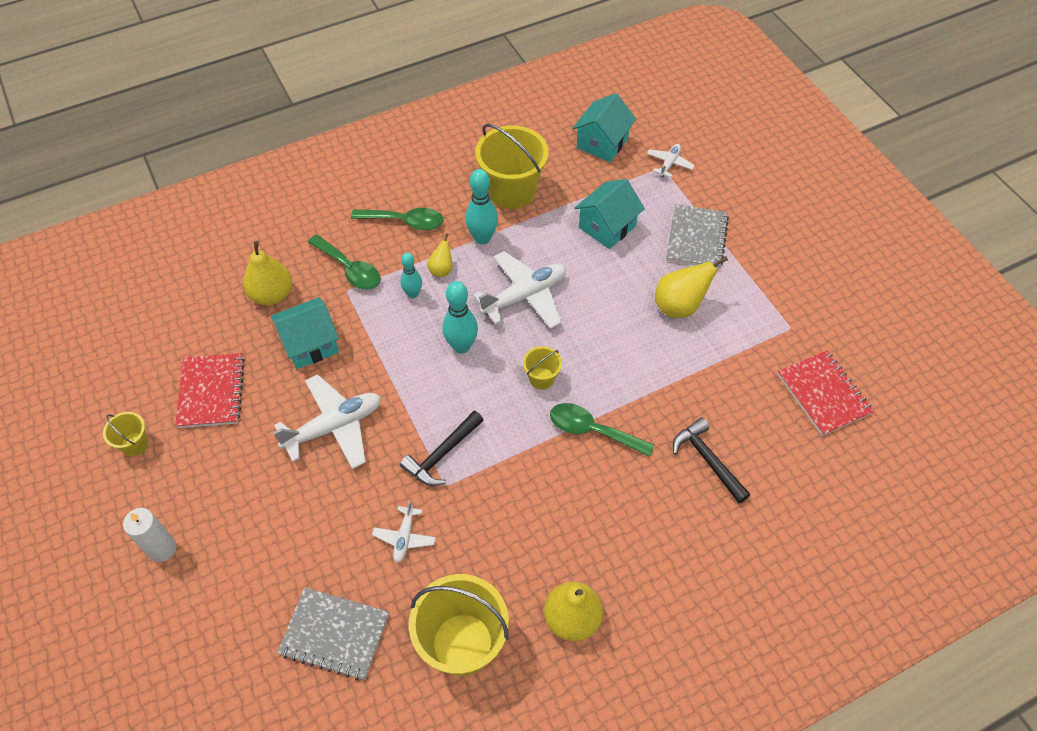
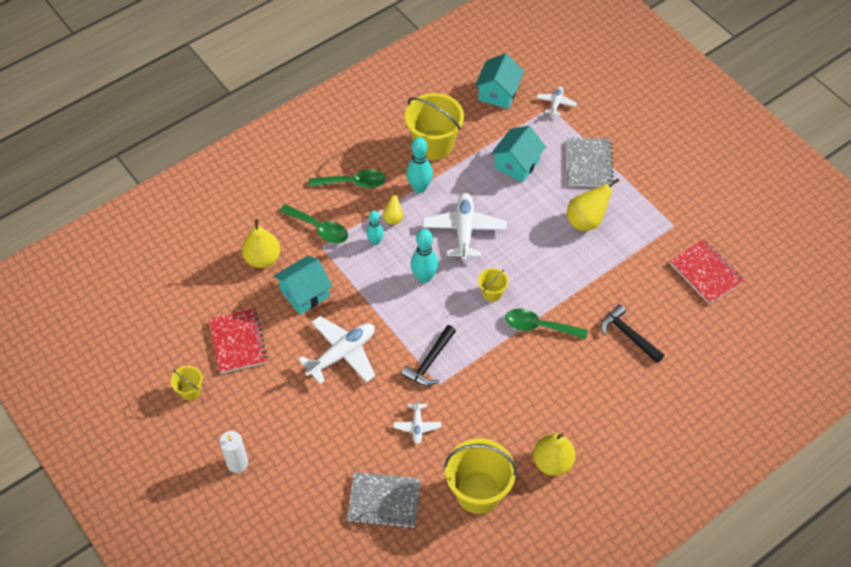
camera: 10 degrees left, 0 degrees up
(524, 296) = (464, 230): white plane -> white plane turned 45 degrees counterclockwise

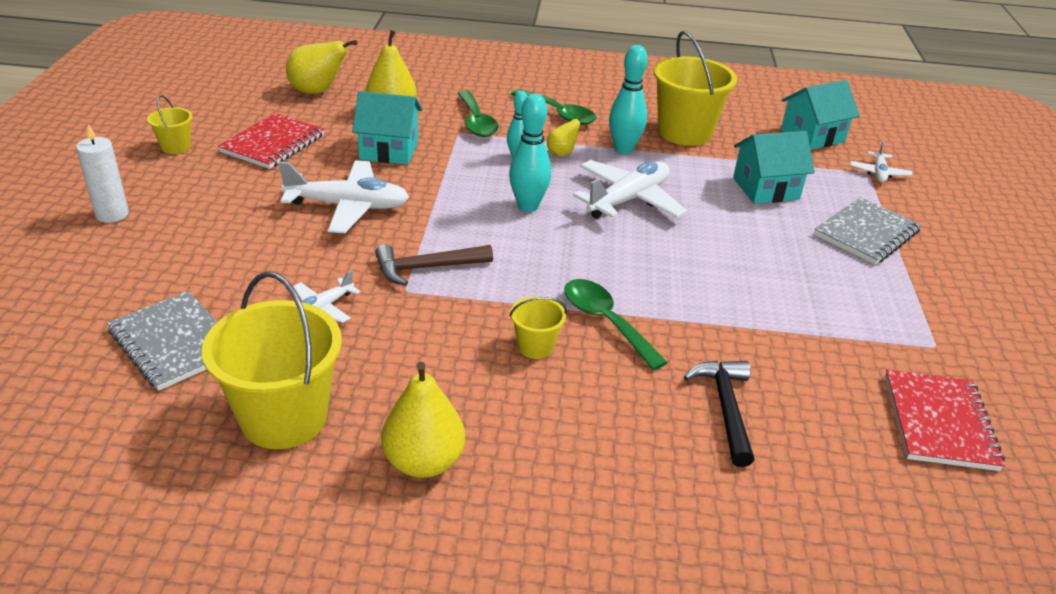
camera: 40 degrees right, 20 degrees down
(430, 362) = (426, 268): black hammer -> brown hammer
(492, 293) = (587, 261): yellow bucket -> yellow bucket (535, 346)
(556, 103) = (878, 173): white plane -> white plane turned 135 degrees clockwise
(586, 221) = (800, 273): yellow pear -> yellow pear (317, 91)

